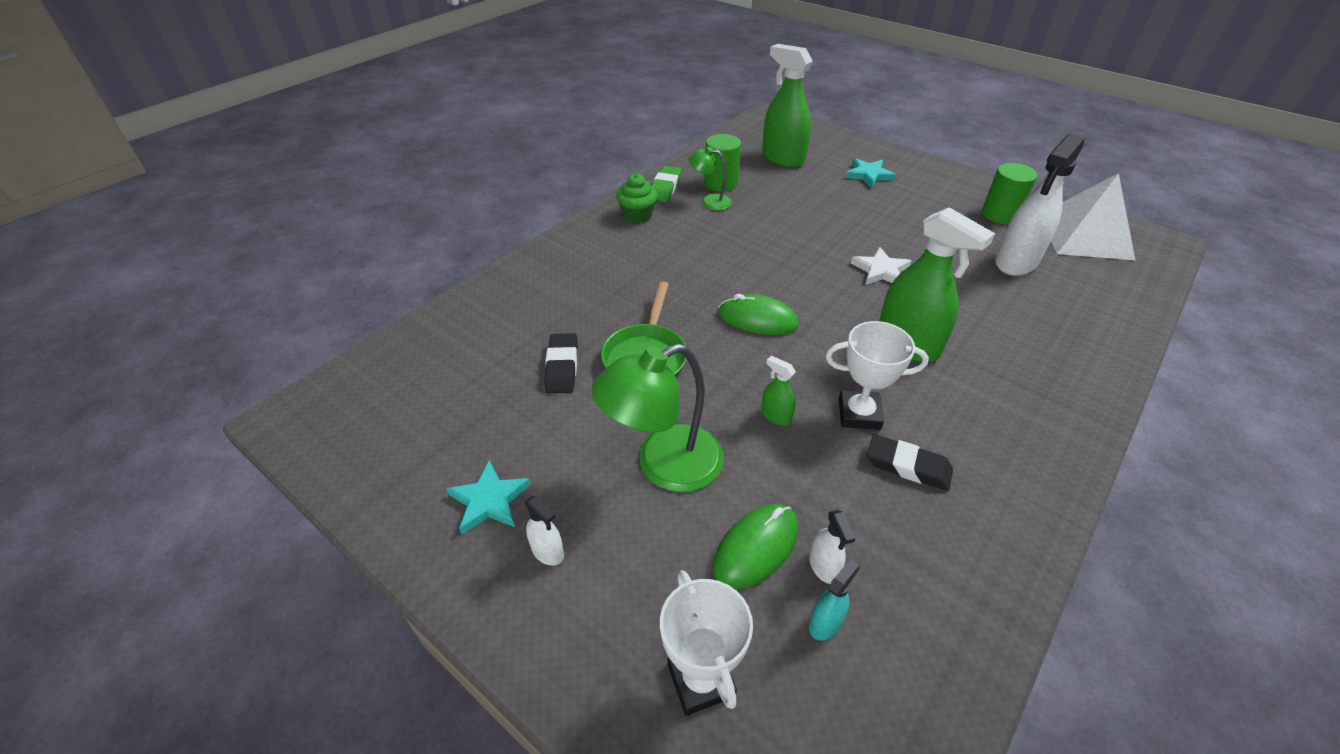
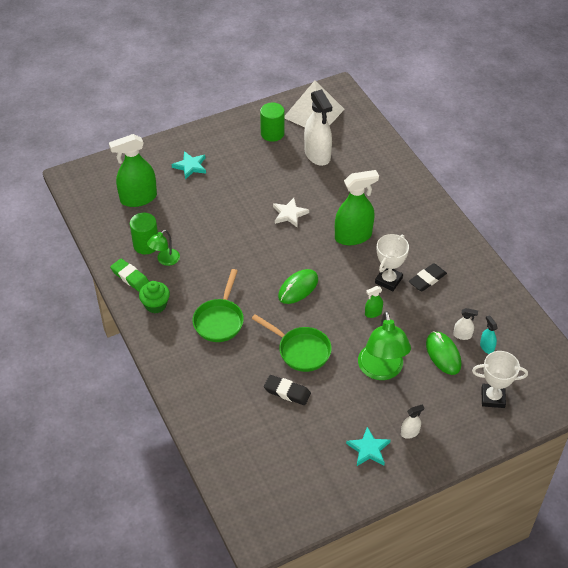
camera: 65 degrees left, 5 degrees up
(648, 268) = (220, 320): none -> green pan

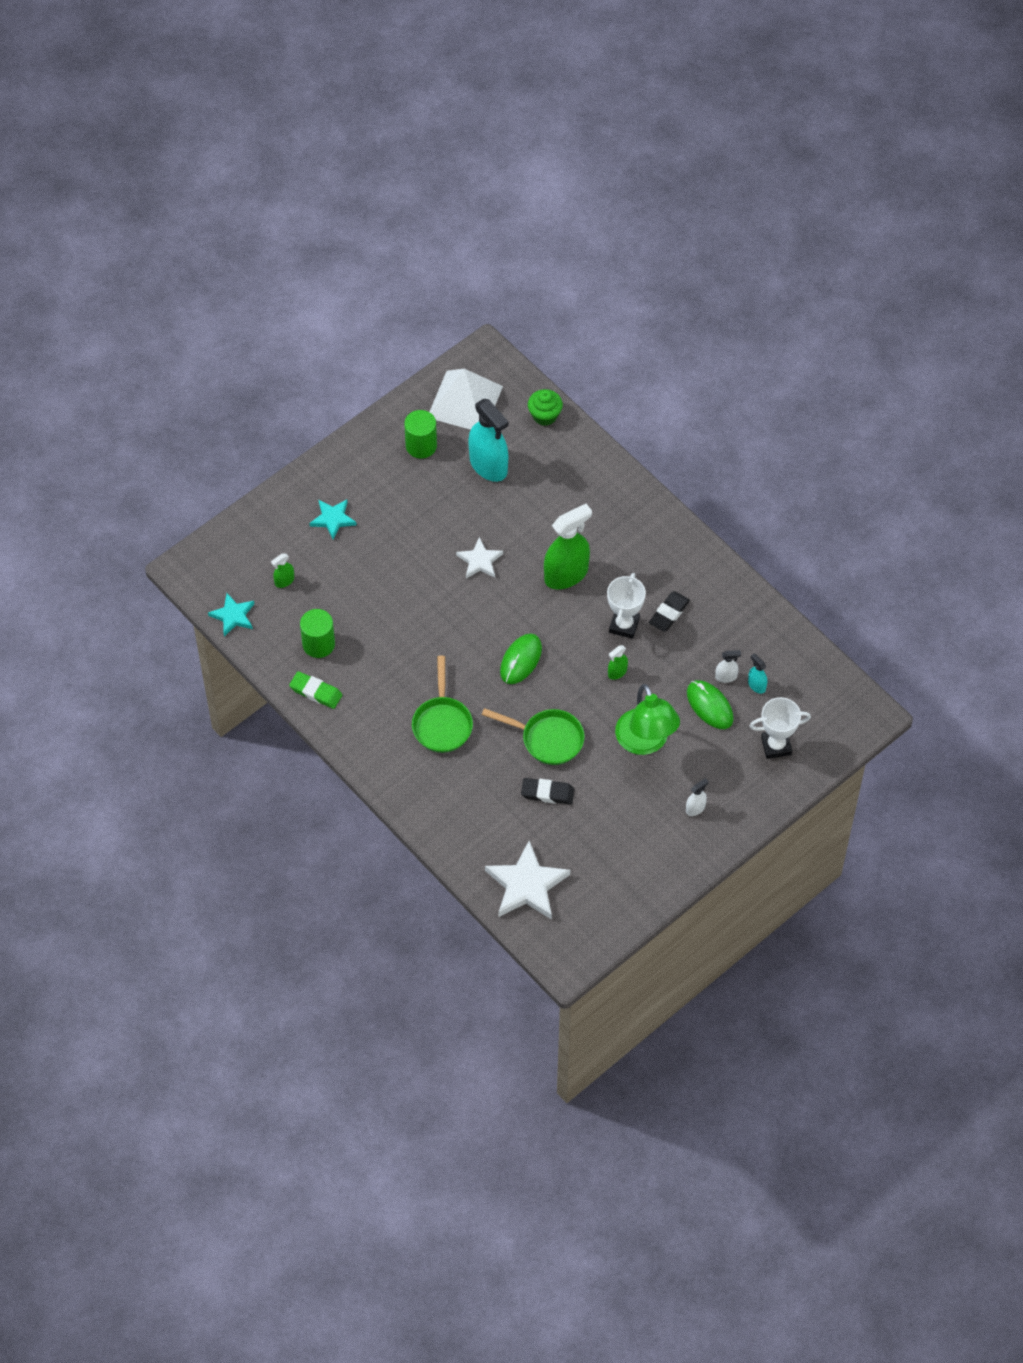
camera: 15 degrees left, 10 degrees up
(138, 198) = (284, 581): green spray bottle -> green spray bottle, size x0.45
(155, 305) = (360, 721): green cupcake -> green cupcake (544, 415)
(165, 260) = (349, 660): green lamp -> none
(245, 462) = (526, 885): none -> white star
(317, 155) = (488, 465): white spray bottle -> turquoise spray bottle
(368, 449) = (655, 838): turquoise star -> turquoise star (233, 616)

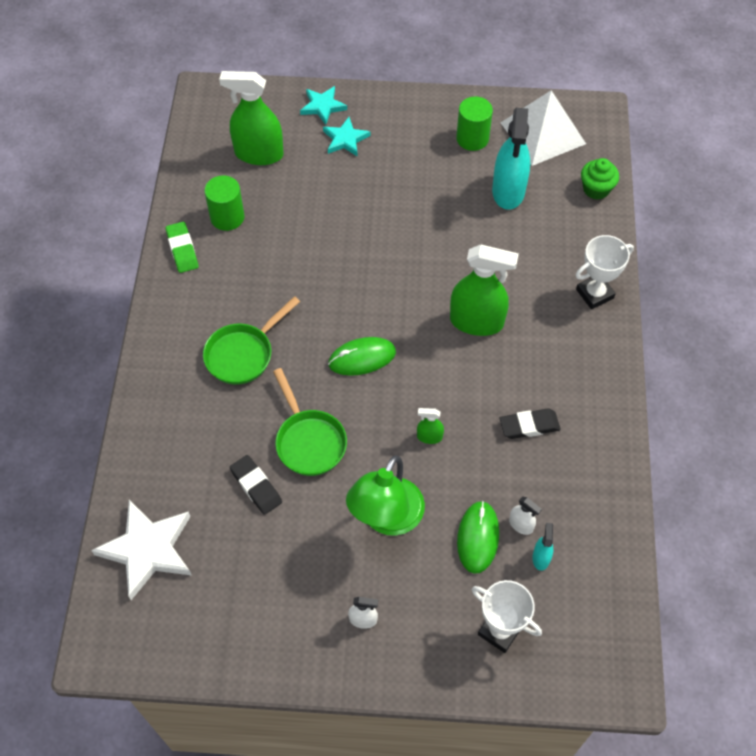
camera: 45 degrees right, 0 degrees up
(233, 616) = (194, 149): turquoise star -> turquoise star (322, 106)
(284, 581) = (259, 154): green spray bottle -> green spray bottle, size x2.24
(480, 561) = (419, 255): white star -> none
(624, 625) = (479, 403): white trophy -> white trophy (594, 294)

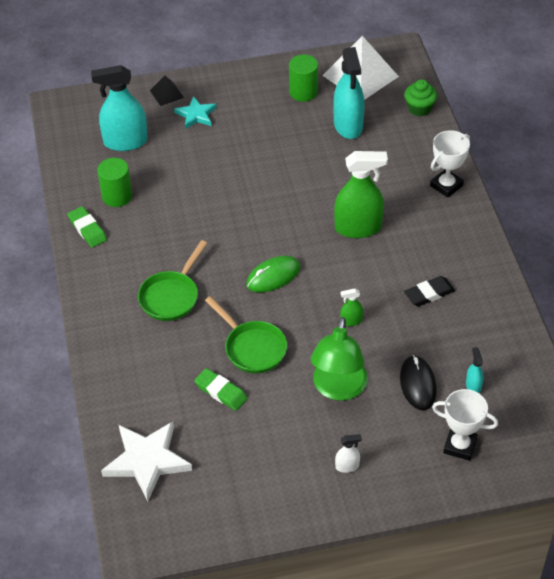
camera: 15 degrees left, 10 degrees down
(256, 486) = (221, 392): black eraser -> green eraser
(259, 154) = (125, 142): green spray bottle -> turquoise spray bottle
(322, 106) = (167, 94): turquoise star -> black pyramid
(478, 538) = (417, 384): green mouse -> black mouse
(521, 525) = (448, 366): white spray bottle -> none

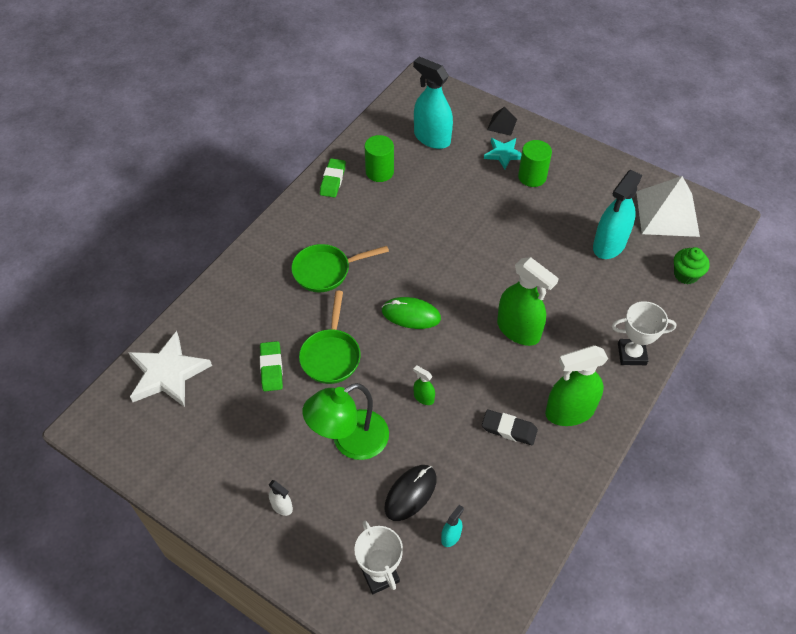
camera: 45 degrees right, 5 degrees up
(303, 92) = (605, 194): green cylinder -> green cylinder (532, 176)
(452, 252) = (569, 411): none -> green spray bottle

